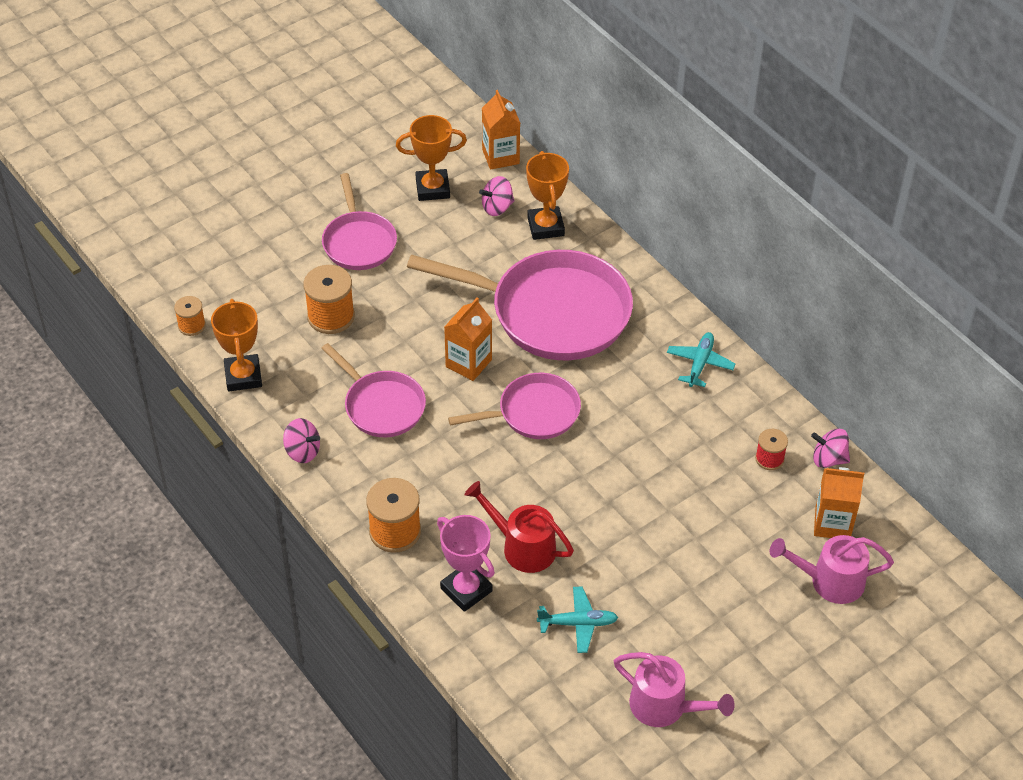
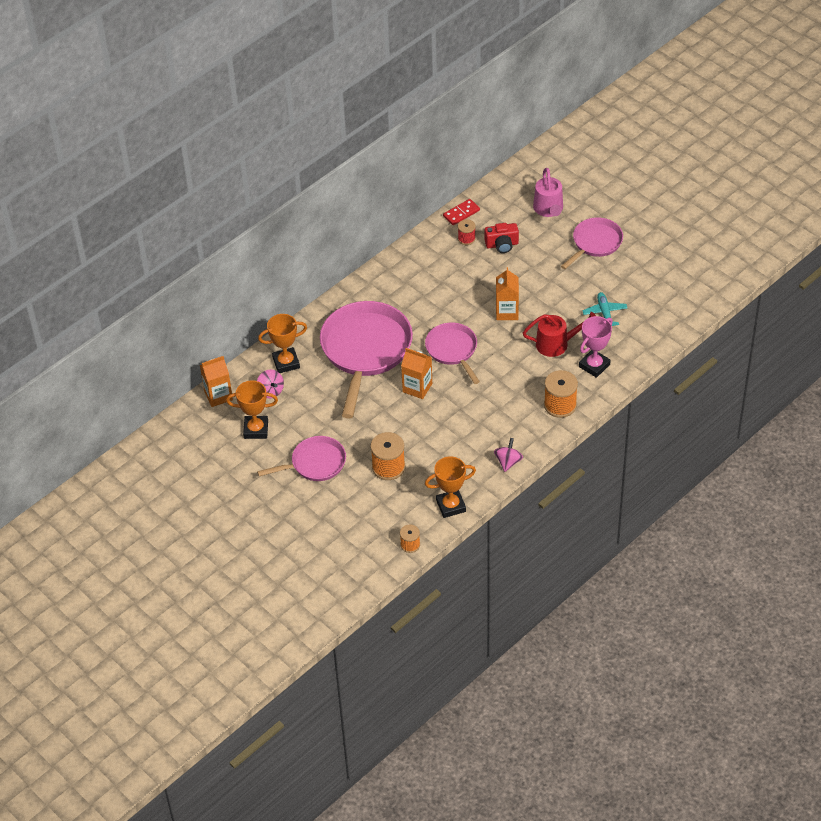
camera: 95 degrees left, 0 degrees up
(381, 405) = (462, 427): pink pan -> pink pan (595, 243)
(432, 188) = (256, 429): orange trophy -> orange trophy turned 75 degrees counterclockwise
(522, 546) = (557, 344): red watering can -> red watering can turned 120 degrees counterclockwise
(665, 707) = (649, 271): pink watering can -> none
(700, 363) = (397, 275): turquoise plane -> none
(751, 504) = (502, 245): none -> red camera
(828, 459) = (461, 213): pink spinning top -> red domino
(832, 523) = (508, 210): orange carton -> orange carton (507, 312)

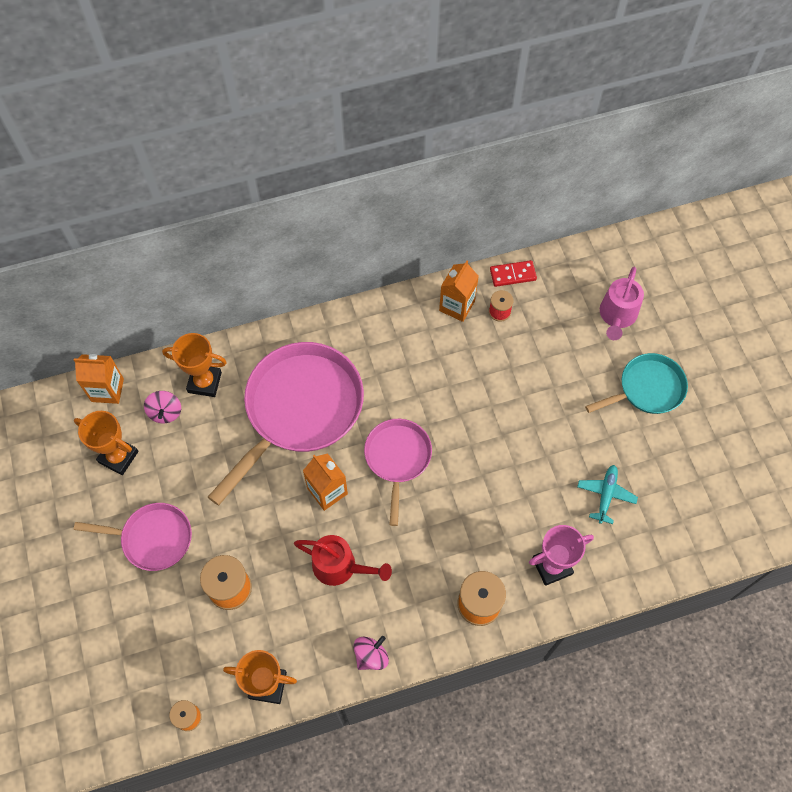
camera: 25 degrees right, 15 degrees up
(502, 245) = (535, 339): red camera -> none
(507, 312) = (490, 436): orange carton -> orange carton (457, 306)
(557, 344) = (524, 511): red watering can -> red watering can (340, 567)
(595, 243) = (647, 389): pink pan -> turquoise pan

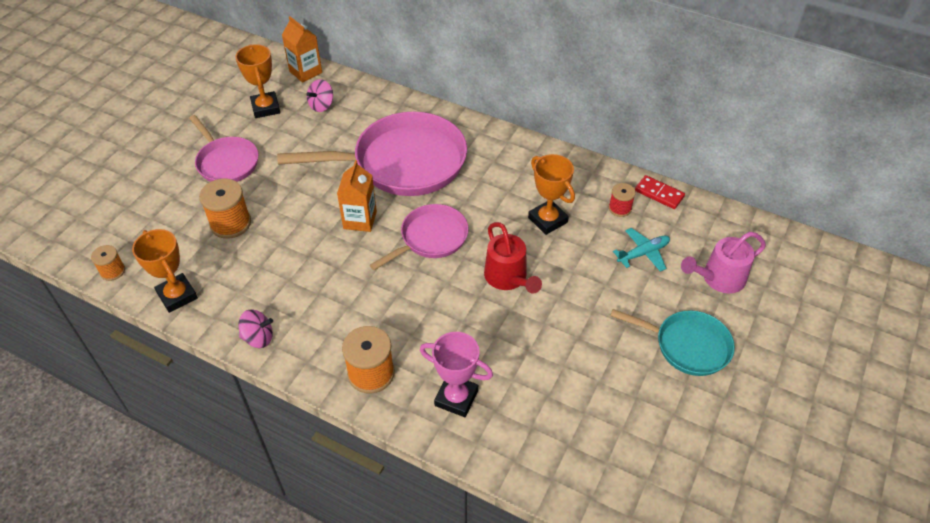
camera: 45 degrees right, 15 degrees down
(204, 382) = (365, 107): orange trophy -> orange trophy (547, 220)
(340, 567) = (310, 269): red watering can -> red watering can (508, 278)
(457, 306) = (590, 182): orange carton -> none
(606, 495) = (561, 388): turquoise plane -> turquoise plane (643, 253)

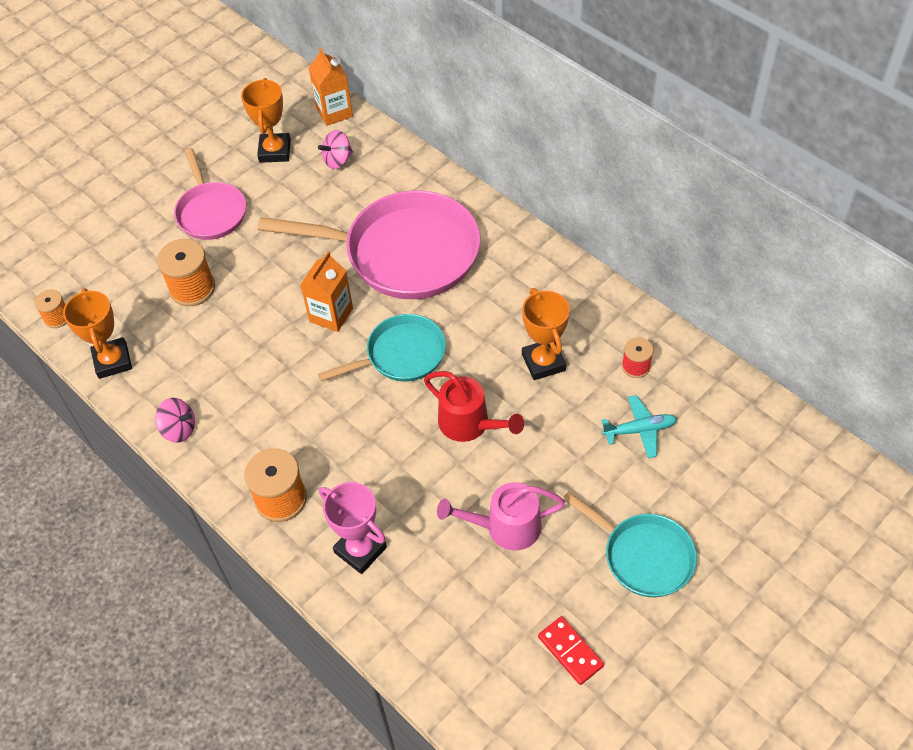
camera: 20 degrees right, 5 degrees up
(430, 238) = (401, 355): pink pan -> turquoise pan
(508, 278) = (470, 424): red watering can -> red watering can turned 45 degrees counterclockwise
(659, 194) = (692, 358): red domino -> red domino (570, 651)
(718, 278) = (717, 483): pink watering can -> pink watering can (505, 527)

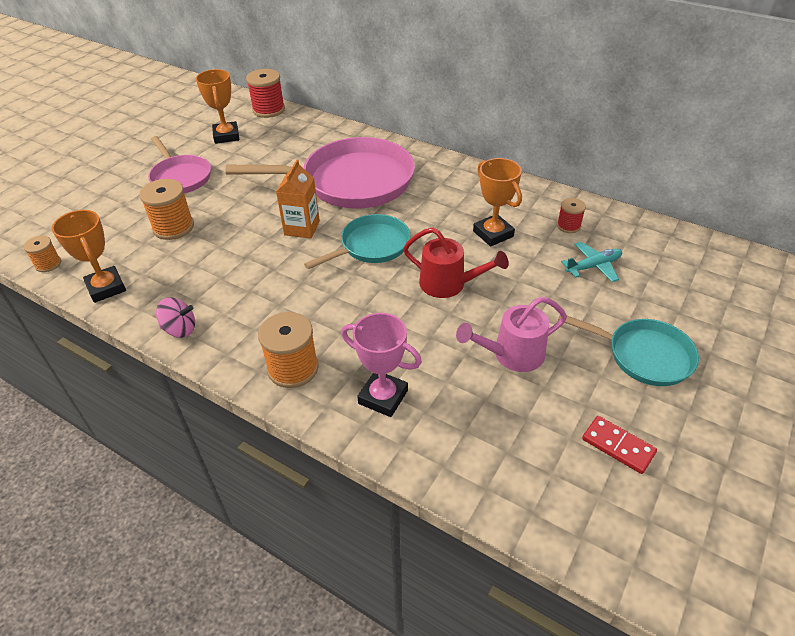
camera: 15 degrees left, 10 degrees down
(334, 112) = (268, 110): orange carton -> red spool
(337, 160) = (279, 135): pink spinning top -> none

